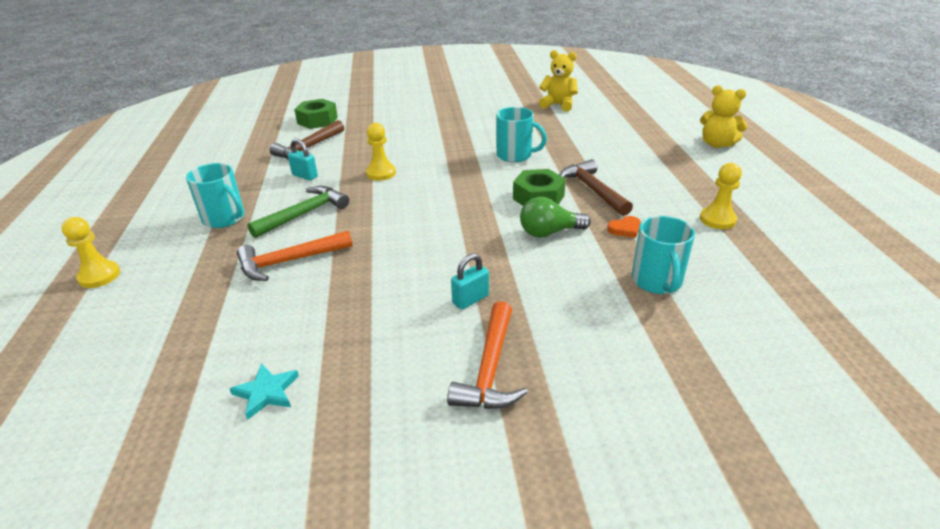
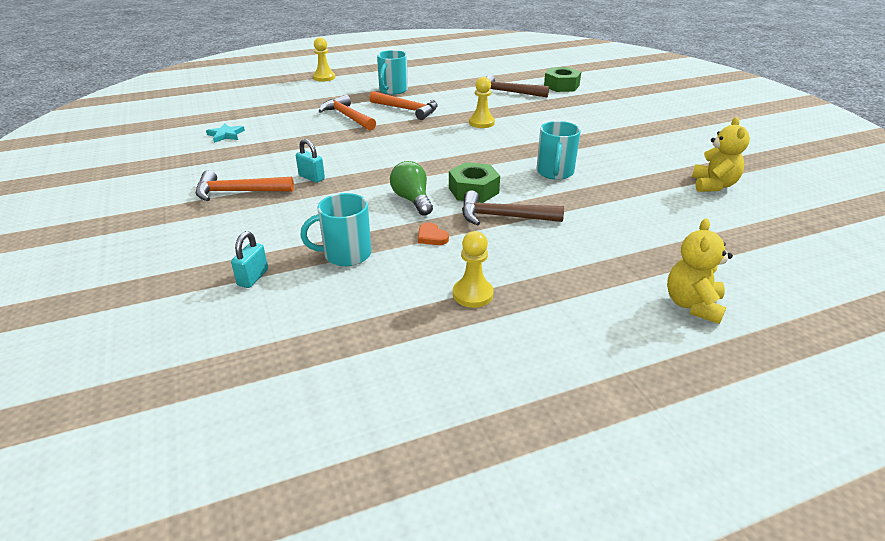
camera: 75 degrees right, 0 degrees up
(304, 214) = (407, 110): green hammer -> orange hammer
(305, 176) = (462, 100): turquoise padlock -> turquoise padlock (253, 278)
(592, 190) = (503, 217): brown hammer -> brown hammer turned 135 degrees counterclockwise

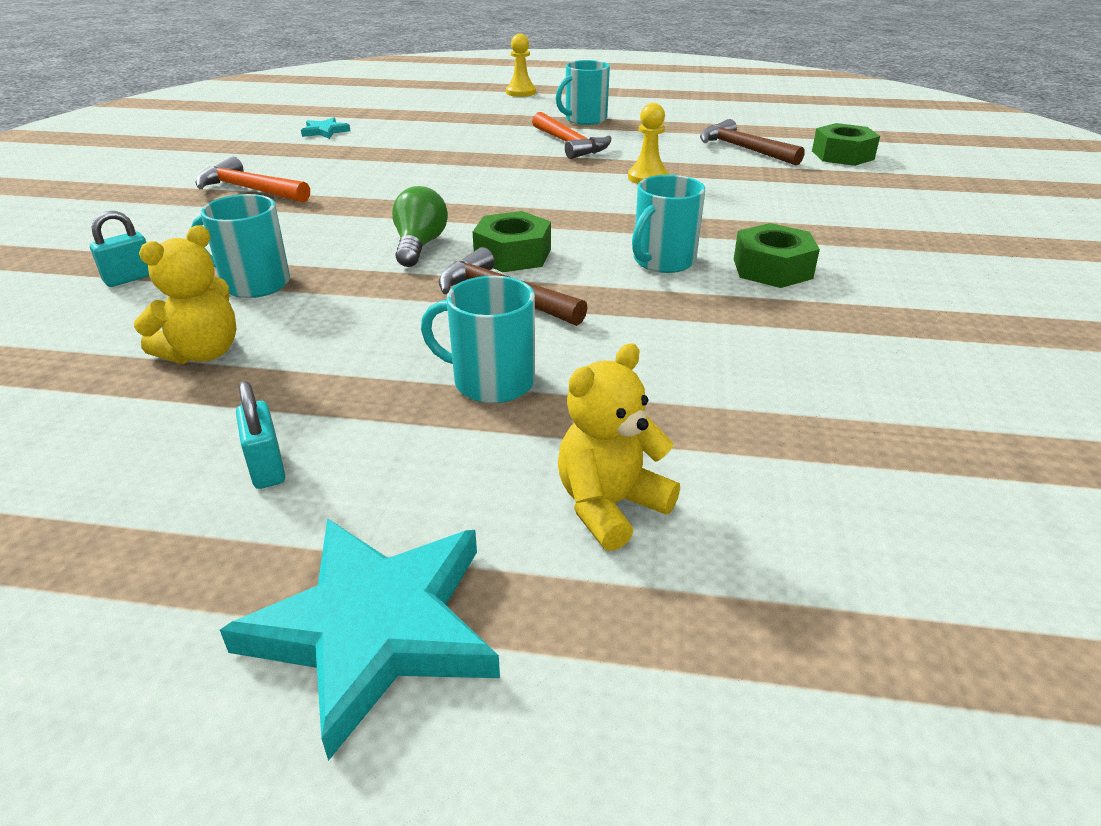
camera: 30 degrees right, 0 degrees up
(311, 177) = (345, 193): turquoise padlock -> turquoise padlock (267, 468)
(347, 117) = (484, 138): orange hammer -> none
(431, 237) = (377, 293): orange heart -> none
(472, 294) = (322, 375): yellow pawn -> none
(563, 266) = (491, 382): none -> turquoise mug
(609, 162) = (772, 268): none -> green nut
(676, 400) = (375, 628): none -> turquoise star
(713, 185) = (915, 346): yellow teddy bear -> yellow teddy bear (203, 353)

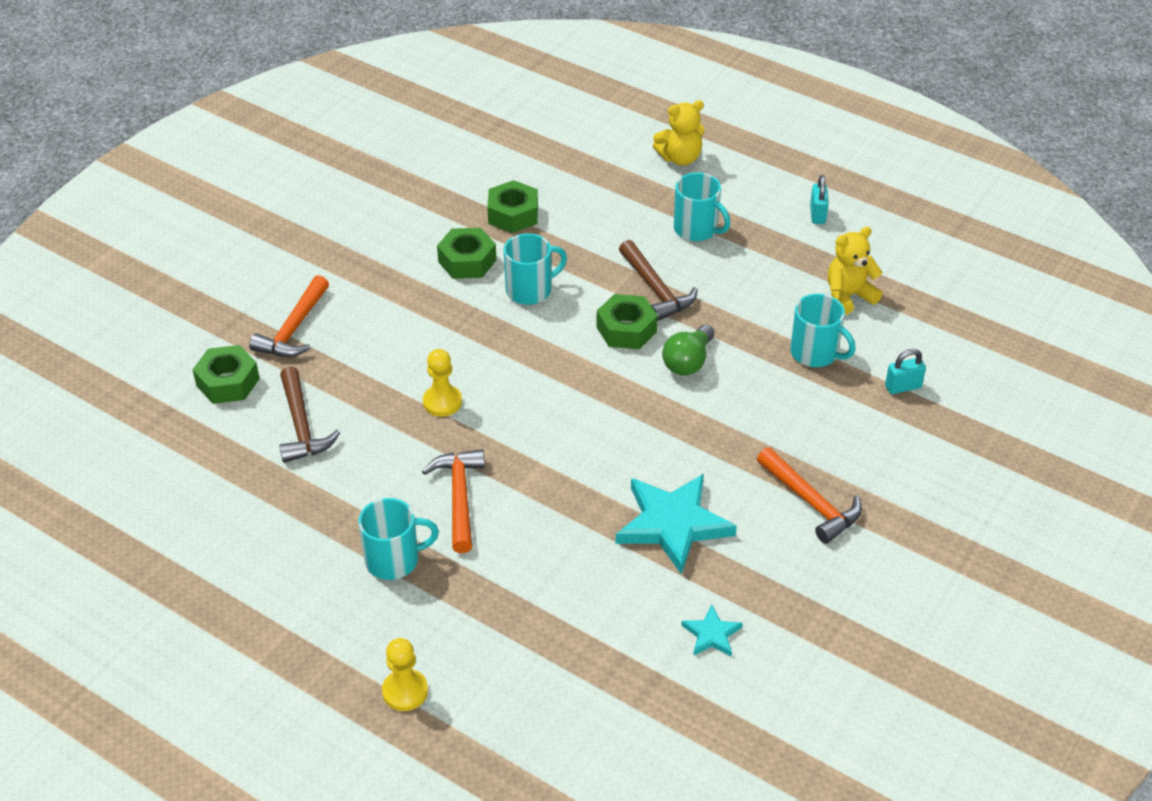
camera: 155 degrees left, 10 degrees up
(375, 628) = (785, 145): turquoise star -> turquoise star (673, 524)
(788, 329) = (513, 214): none -> green nut
(852, 188) = (294, 329): none -> orange hammer

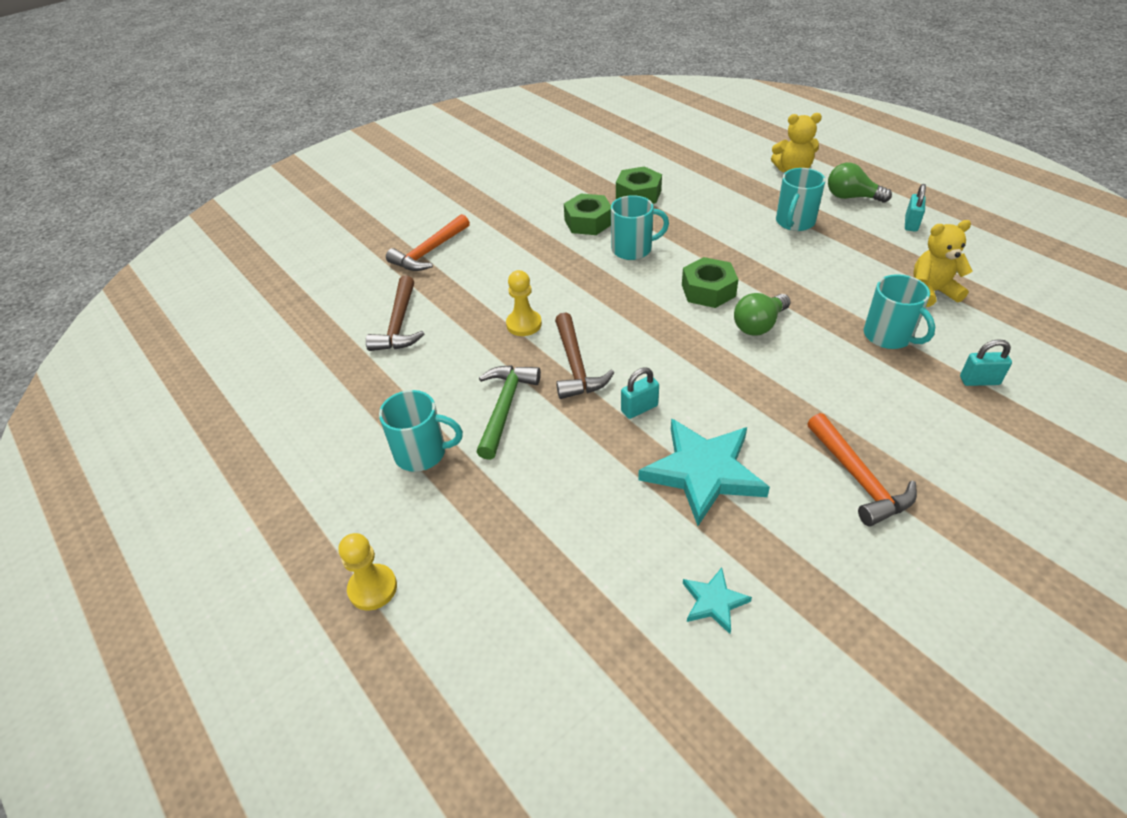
camera: 20 degrees right, 0 degrees up
(228, 382) = (359, 283): green nut -> none
(459, 497) = (505, 407): orange hammer -> green hammer
(594, 473) = (639, 408): none -> turquoise padlock
(656, 289) = (745, 263): brown hammer -> brown hammer (576, 366)
(697, 229) = (794, 222): turquoise mug -> turquoise mug turned 60 degrees clockwise
(750, 187) = (851, 197): none -> green light bulb

